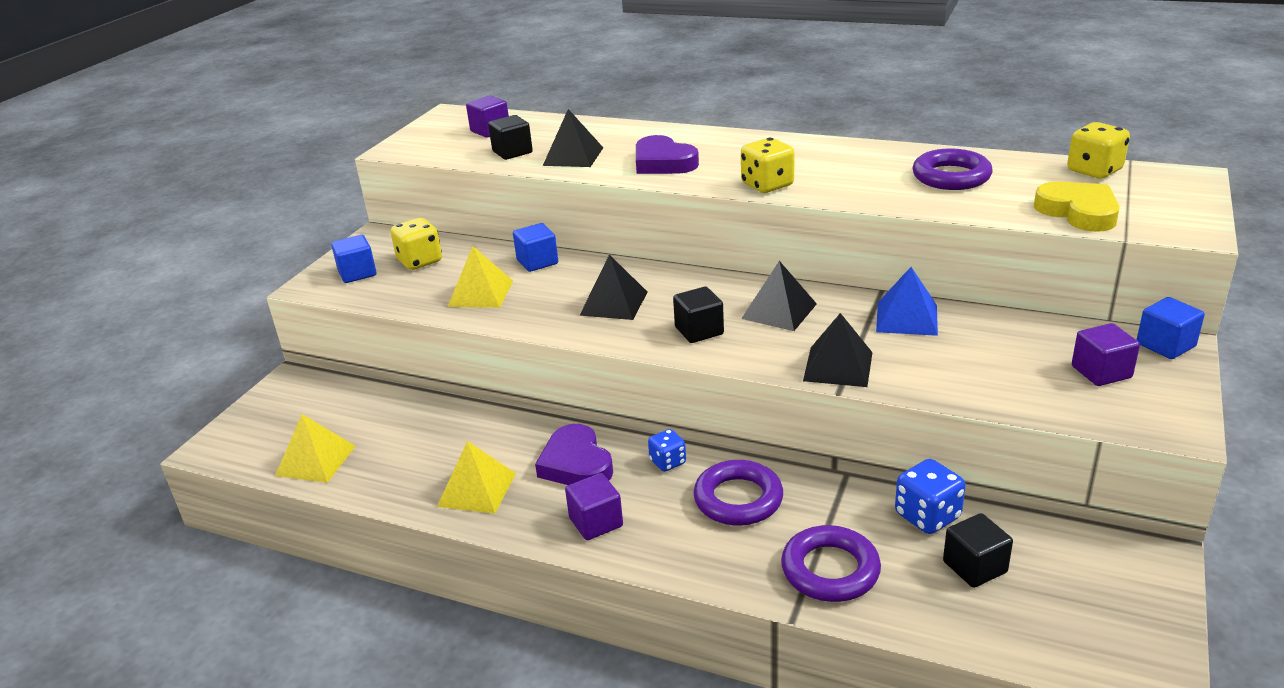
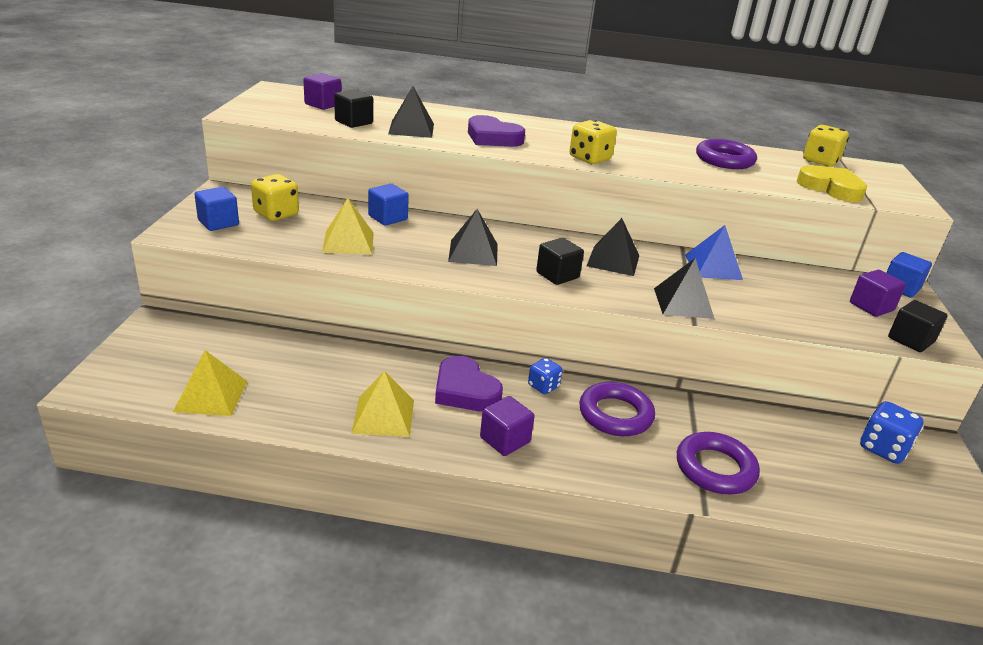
camera: 20 degrees left, 0 degrees up
(927, 516) = (765, 421): blue dice -> blue dice (883, 448)
(974, 567) = (819, 459): black cube -> black cube (910, 340)

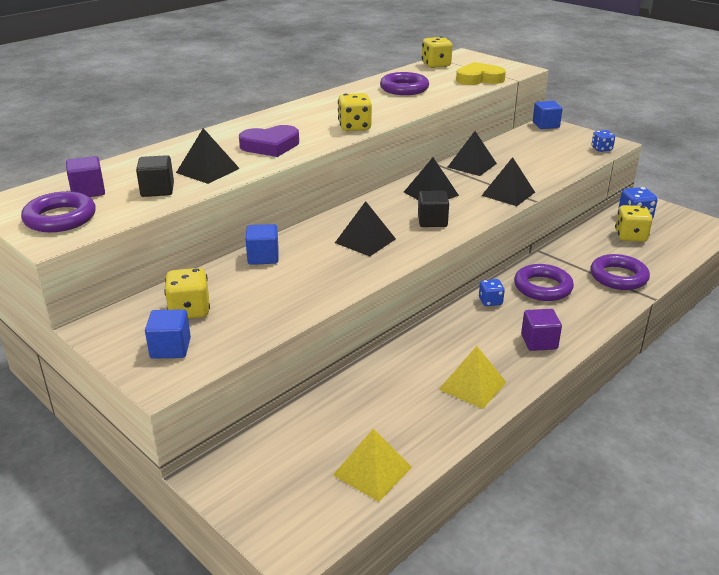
camera: 50 degrees left, 0 degrees up
(272, 108) = (60, 218): none -> purple ring
(348, 242) = (288, 290): yellow pyramid -> none
(465, 390) = (469, 336): purple heart -> none
(713, 267) = (472, 165): blue pyramid -> black pyramid
(828, 456) = (630, 236): none -> yellow dice
(871, 306) = (559, 142): purple cube -> none
(910, 340) = (601, 149): black cube -> blue dice

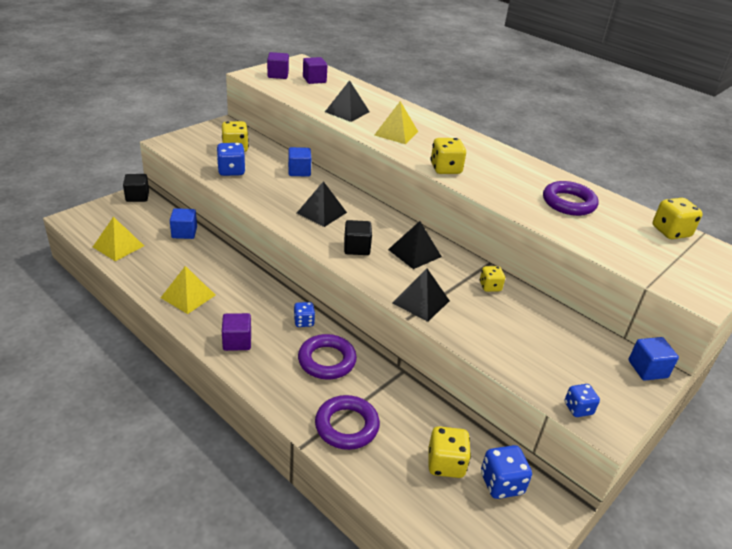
camera: 85 degrees right, 5 degrees up
(60, 218) = (278, 75): purple ring -> purple cube
(157, 190) = (315, 97): black cube -> black cube (137, 196)
(170, 348) = (196, 144): blue cube -> blue cube (184, 233)
(264, 308) = (231, 171): none -> blue dice
(270, 146) = (396, 133): purple heart -> yellow pyramid
(472, 165) = (490, 287): black pyramid -> yellow dice
(479, 79) = (632, 257): yellow heart -> none

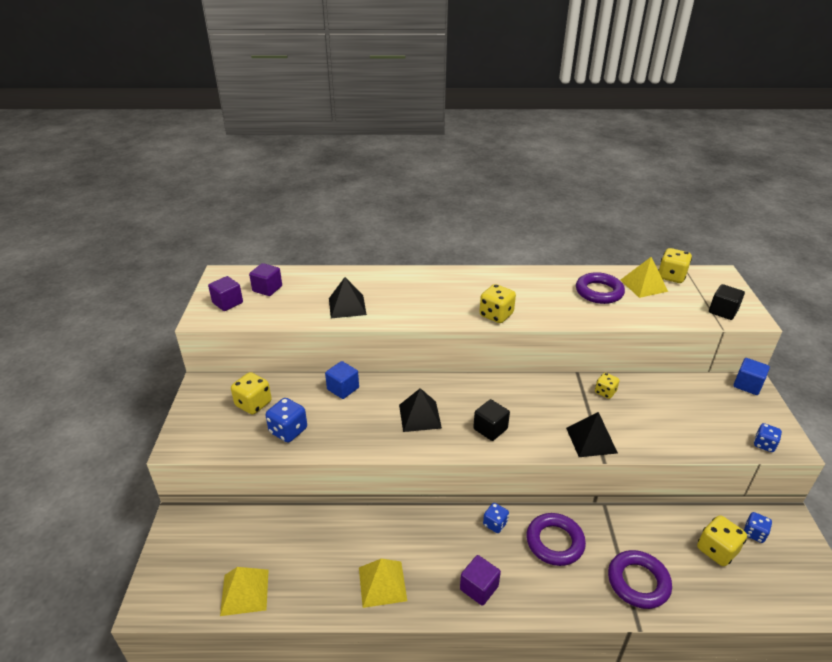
camera: 40 degrees left, 0 degrees up
(137, 196) = (180, 524): black cube -> black cube (723, 311)
(184, 233) = (284, 524): blue cube -> none
(396, 133) = (414, 304): yellow pyramid -> yellow pyramid (643, 285)
(414, 253) = (528, 401): black pyramid -> none
(501, 483) = (754, 533): blue dice -> blue dice, size x0.64

